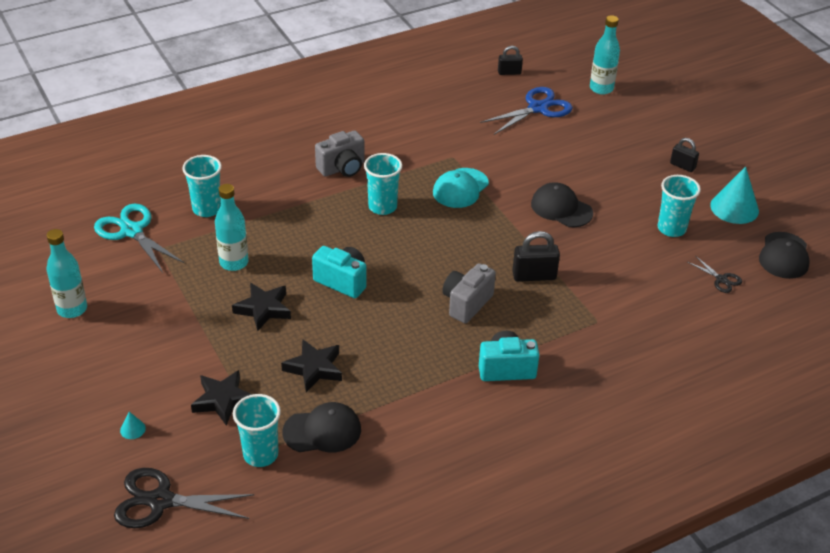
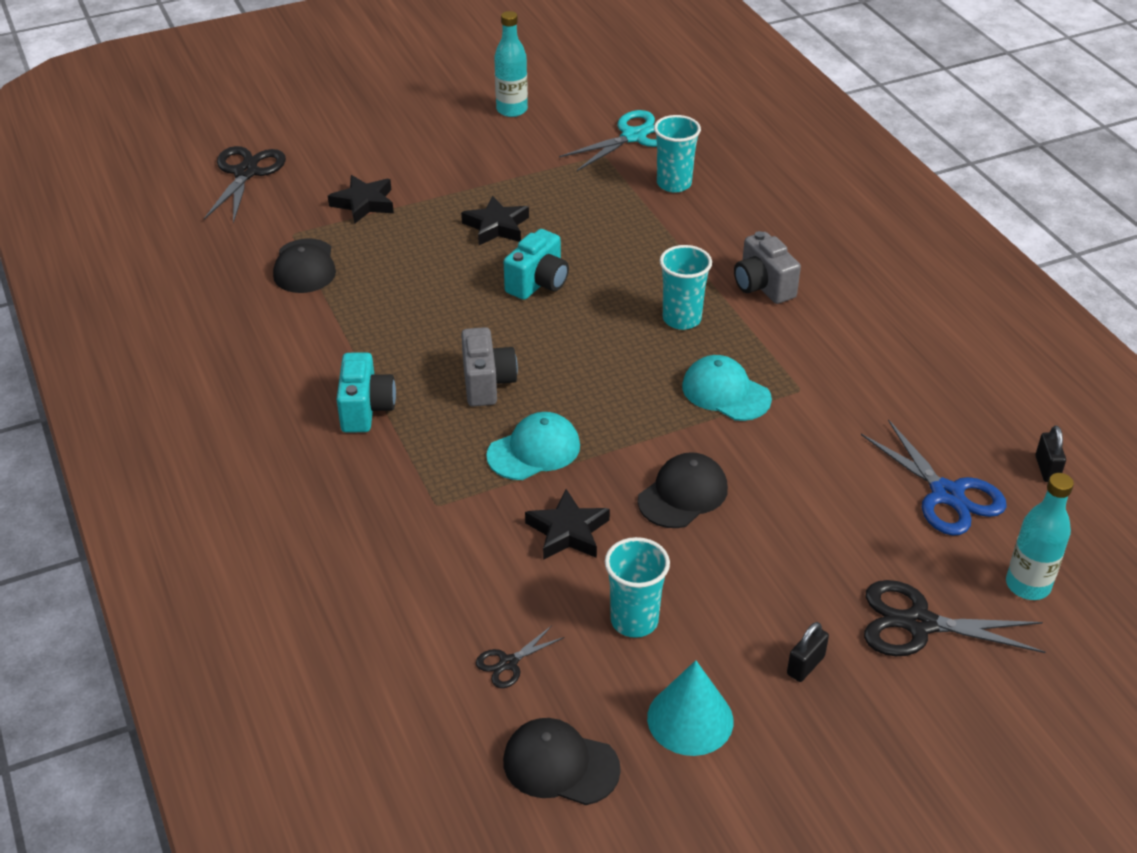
camera: 95 degrees right, 0 degrees up
(132, 429) = (339, 153): turquoise cone -> none
(234, 262) = (577, 205): turquoise bottle -> none
(260, 454) = (284, 228): turquoise cup -> none
(314, 368) = (397, 261): black star -> black star (568, 531)
(466, 303) = (487, 383): grey camera -> grey camera turned 45 degrees clockwise
(534, 276) = (534, 450): black padlock -> turquoise cap
(640, 126) = (919, 624): none -> black scissors

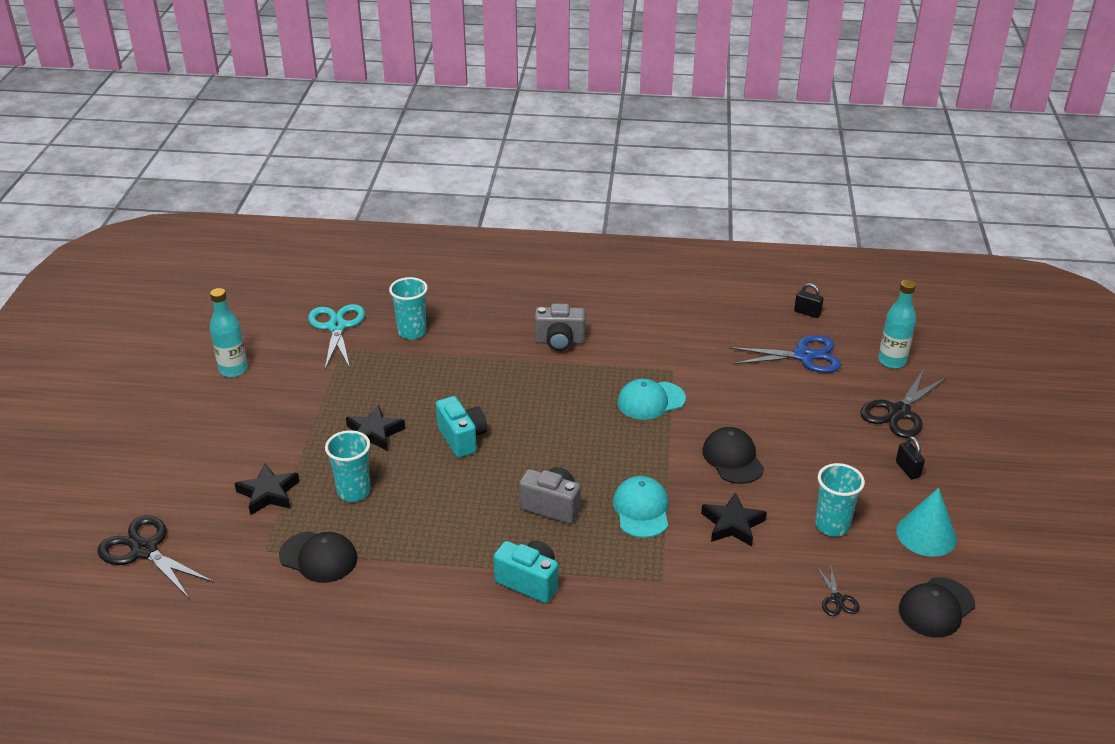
camera: 60 degrees left, 5 degrees down
(682, 319) = (562, 389): turquoise cup -> turquoise cup (354, 491)

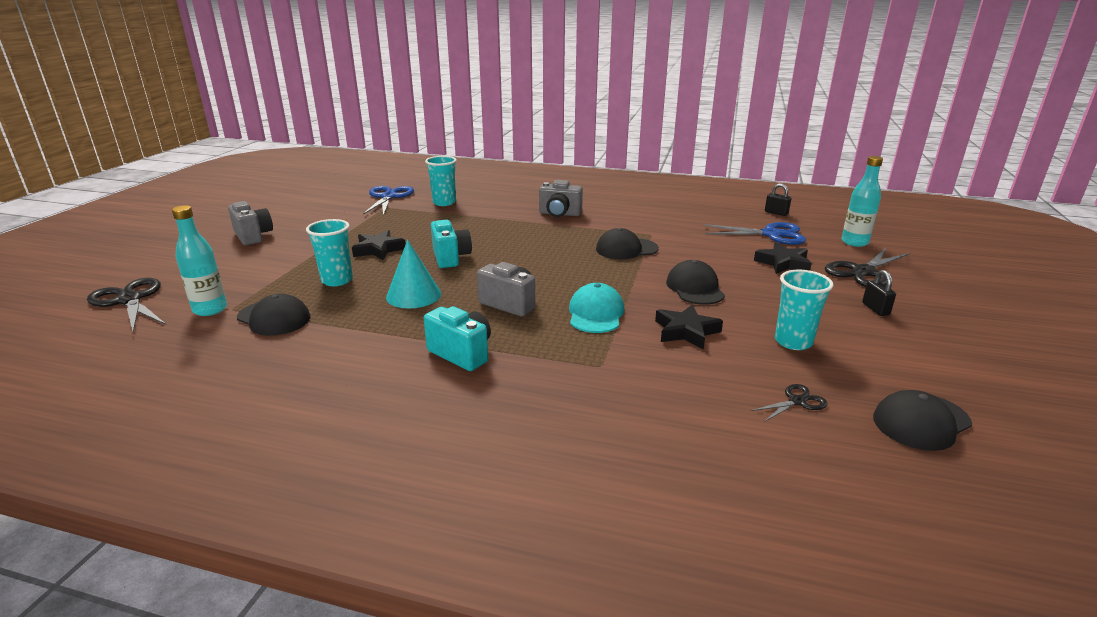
camera: 10 degrees right, 10 degrees down
(212, 425) = (253, 236): none -> grey camera
(233, 370) = (295, 211): turquoise bottle -> turquoise bottle (210, 309)
(268, 493) = (264, 275): black star -> black star (783, 263)
(337, 327) = (388, 197): turquoise scissors -> blue scissors
(650, 401) = (626, 249): turquoise cap -> black cap
(837, 599) = (797, 401): black scissors -> black scissors turned 120 degrees counterclockwise
(926, 534) = (901, 358): turquoise cone -> turquoise cone (413, 295)

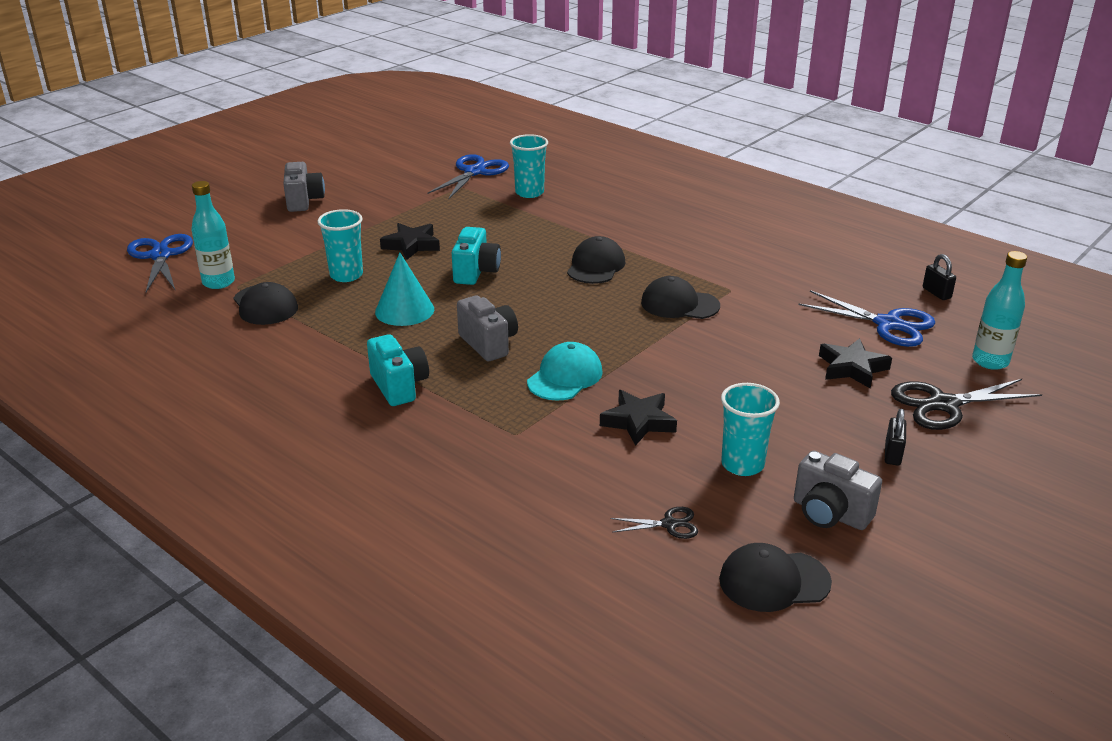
camera: 25 degrees right, 5 degrees up
(129, 300) = (160, 256): black scissors -> blue scissors
(559, 214) = (649, 237): grey camera -> grey camera (830, 513)
(695, 288) = (705, 374): black cap -> black cap (596, 266)

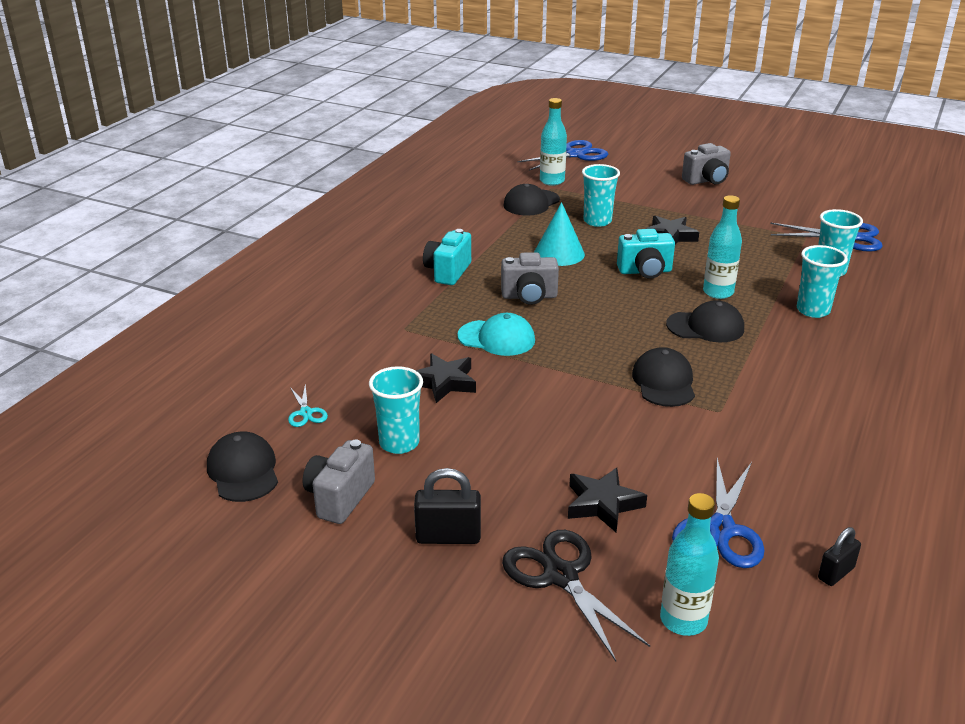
camera: 75 degrees right, 0 degrees up
(399, 386) = (448, 272): turquoise camera -> turquoise camera turned 150 degrees clockwise
(488, 344) = (529, 297): grey camera -> grey camera turned 45 degrees clockwise
(538, 247) = (718, 292): none -> turquoise bottle
(591, 215) = (813, 310): none -> turquoise cup
(669, 524) = (306, 413): black scissors -> turquoise scissors
(892, 454) = (448, 536): black padlock -> black padlock, size x1.54

